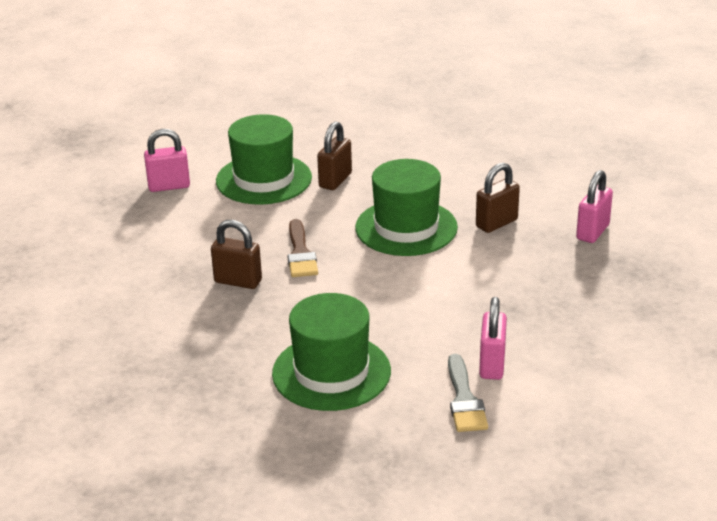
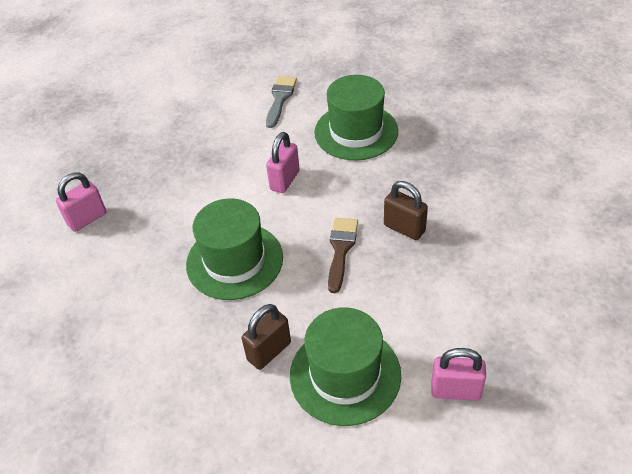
camera: 160 degrees left, 15 degrees up
(492, 365) = (248, 118): pink padlock -> pink padlock (284, 180)
(496, 223) = (155, 248): brown padlock -> none

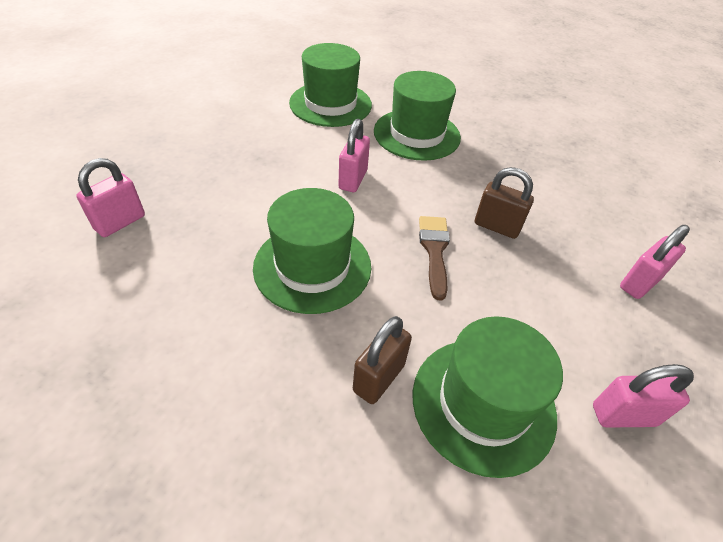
camera: 15 degrees left, 0 degrees up
(280, 99) = (330, 104): grey brush -> green hat
(518, 284) = (639, 283): none -> pink padlock

